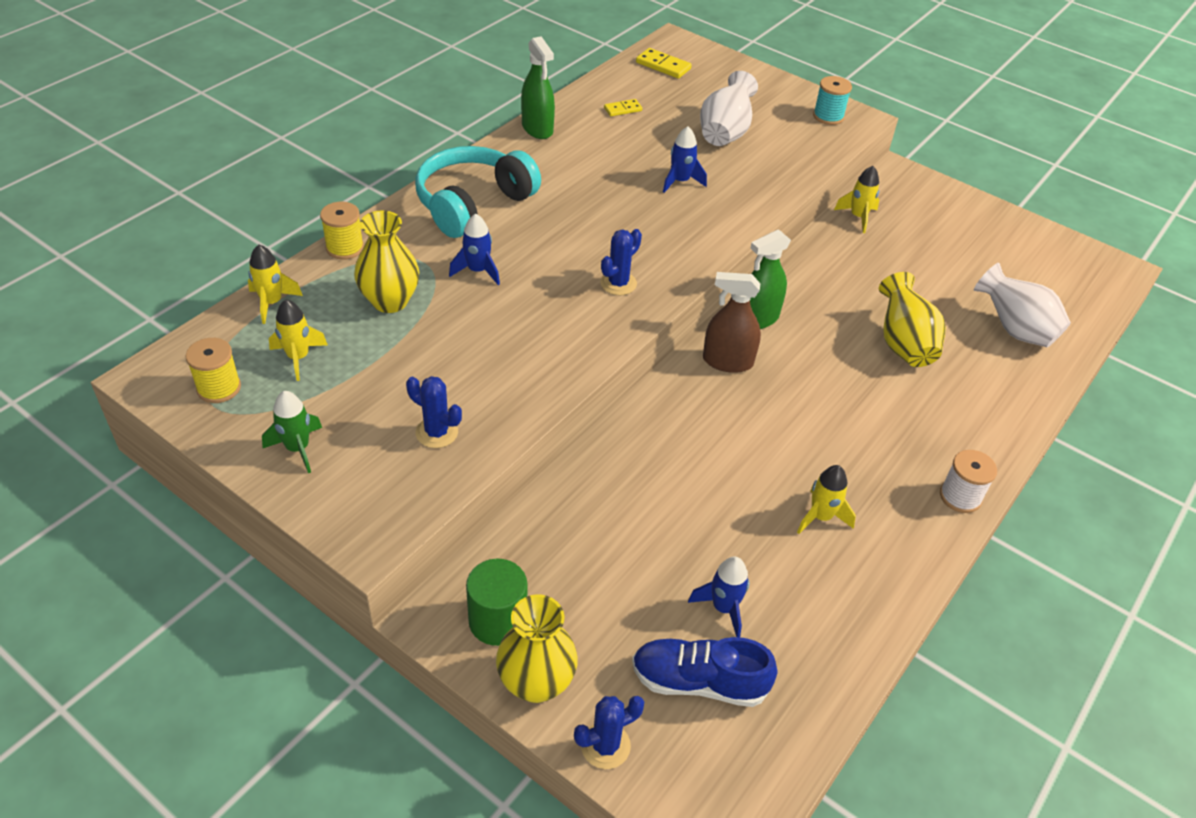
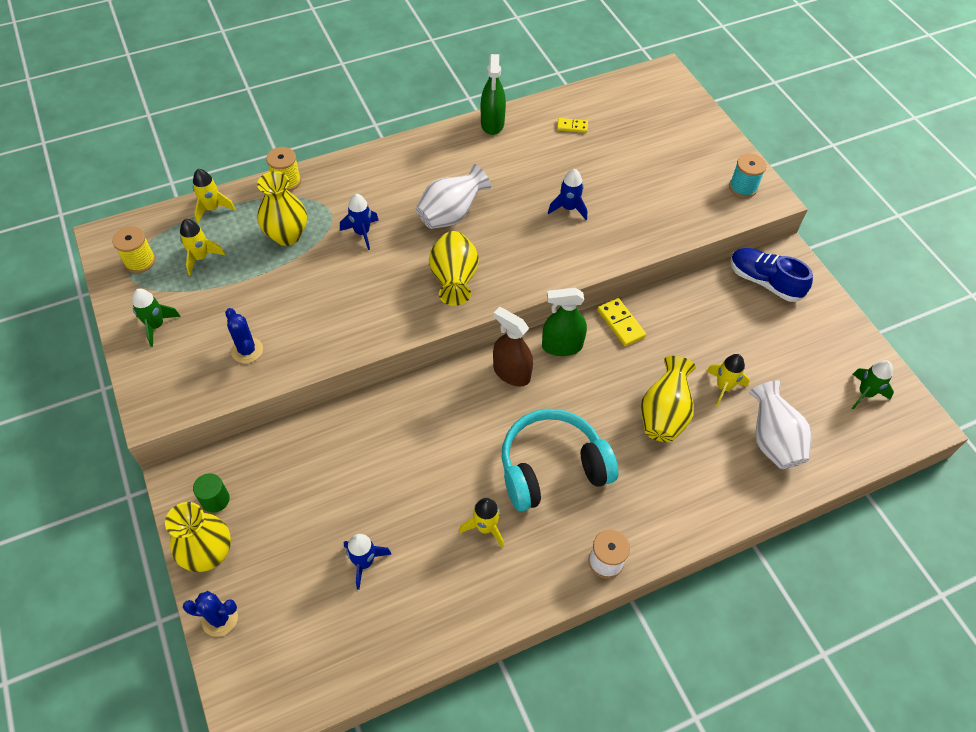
camera: 30 degrees right, 10 degrees up
(473, 204) = (398, 175): turquoise headphones -> turquoise headphones (552, 468)
(498, 621) = (215, 500): green cylinder -> green cylinder, size x0.66
(618, 283) = (454, 281): blue cactus -> yellow vase
(663, 66) = (636, 95): yellow domino -> yellow domino (621, 323)
(698, 682) = (309, 606): blue shoe -> blue shoe (764, 281)
(724, 133) = (639, 175): white vase -> white vase (451, 215)
(858, 217) = (716, 286): yellow rocket -> yellow rocket (723, 387)
(1055, 262) = (865, 393): none -> green rocket

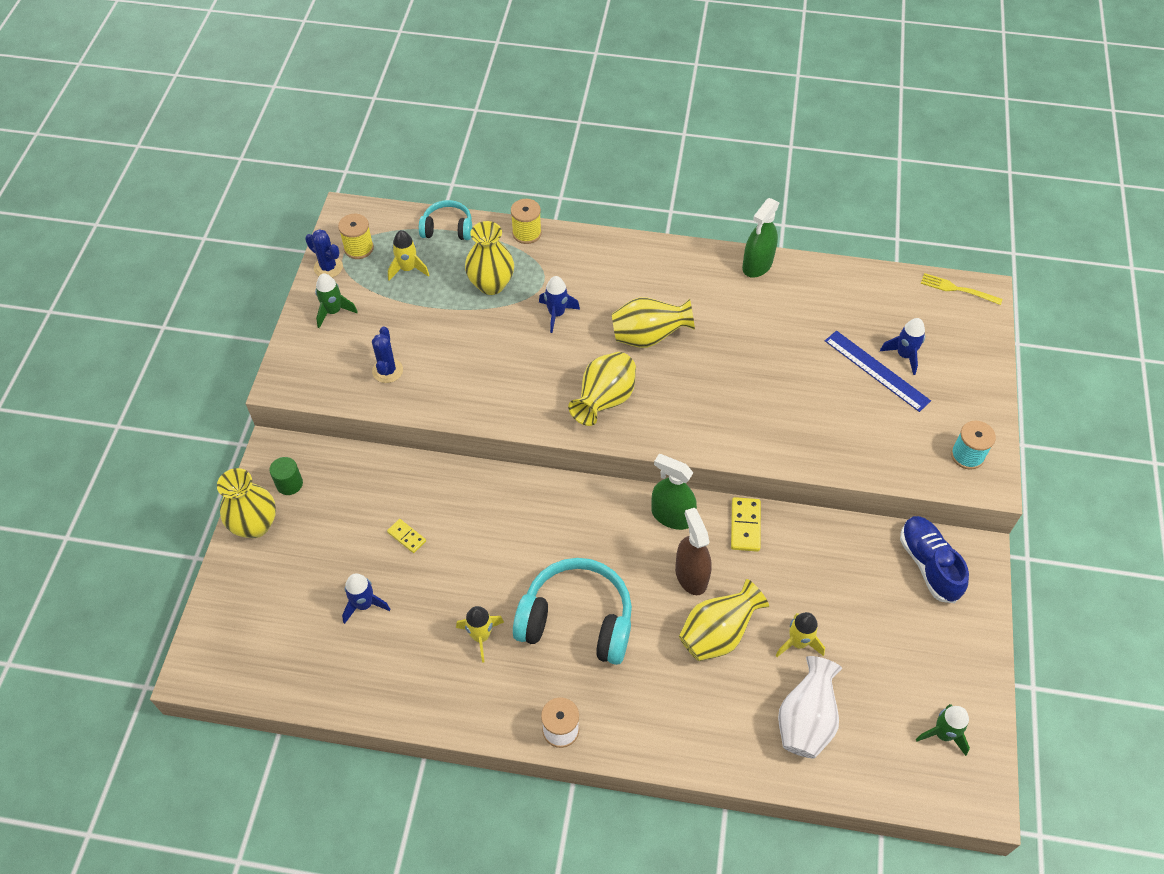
camera: 35 degrees right, 0 degrees up
(212, 208) = (447, 228): yellow rocket -> turquoise headphones
(220, 619) = (228, 581): blue cactus -> blue cactus (328, 267)
(451, 215) = (648, 337): white vase -> yellow vase
(511, 373) = (606, 515): brown spray bottle -> brown spray bottle (691, 576)
(569, 208) = (766, 386): blue rocket -> blue rocket (904, 355)
(572, 126) = (835, 305): yellow domino -> yellow domino (406, 537)
(637, 159) = (876, 370): none -> blue ruler
(646, 77) = (957, 289): none -> yellow fork

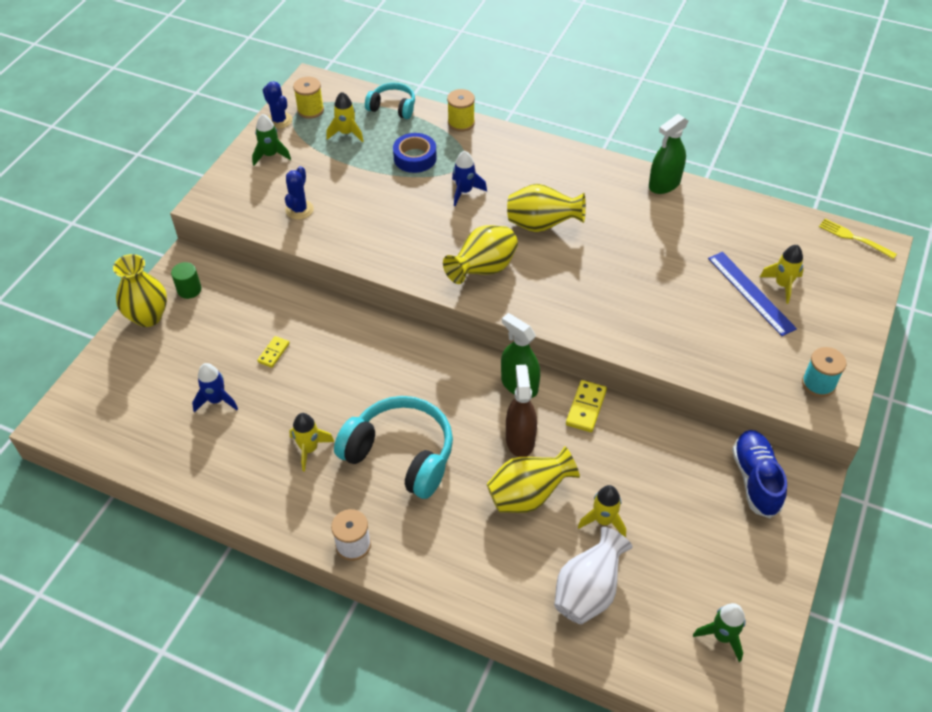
camera: 15 degrees right, 5 degrees down
(406, 537) = (273, 353): yellow domino -> yellow domino turned 60 degrees clockwise
(491, 284) = (415, 158): yellow vase -> blue tape
(904, 355) = (782, 285): blue rocket -> yellow rocket

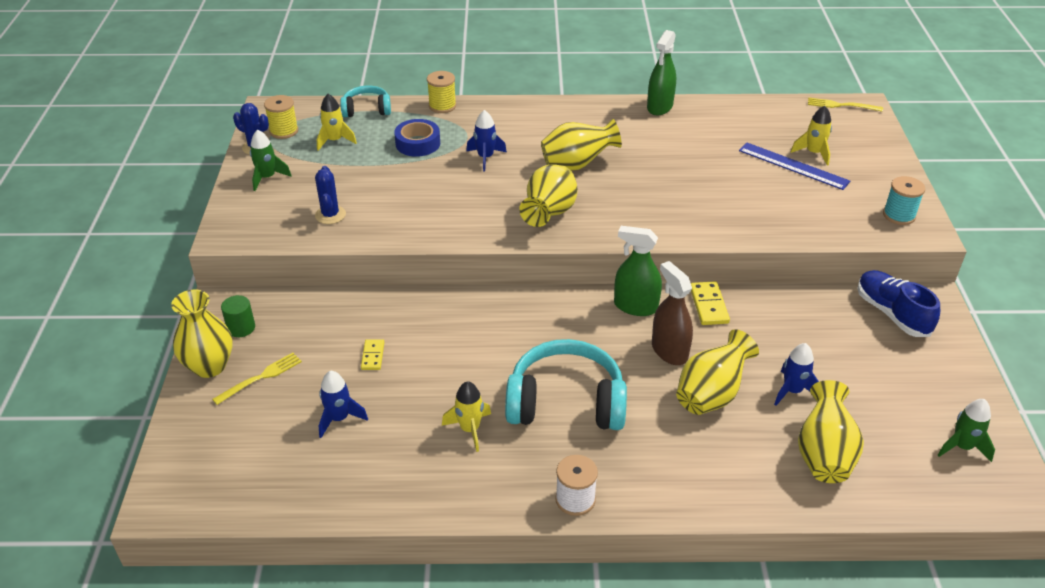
camera: 25 degrees left, 10 degrees down
(180, 341) = (261, 377): none -> yellow fork
(588, 591) = (823, 455): white vase -> yellow vase
(603, 520) = (792, 391): yellow rocket -> blue rocket

